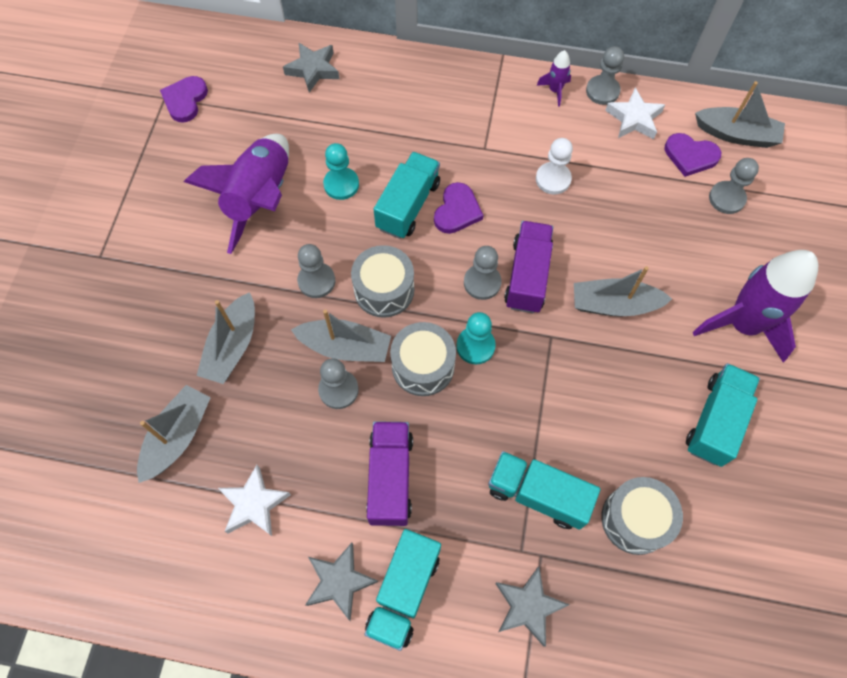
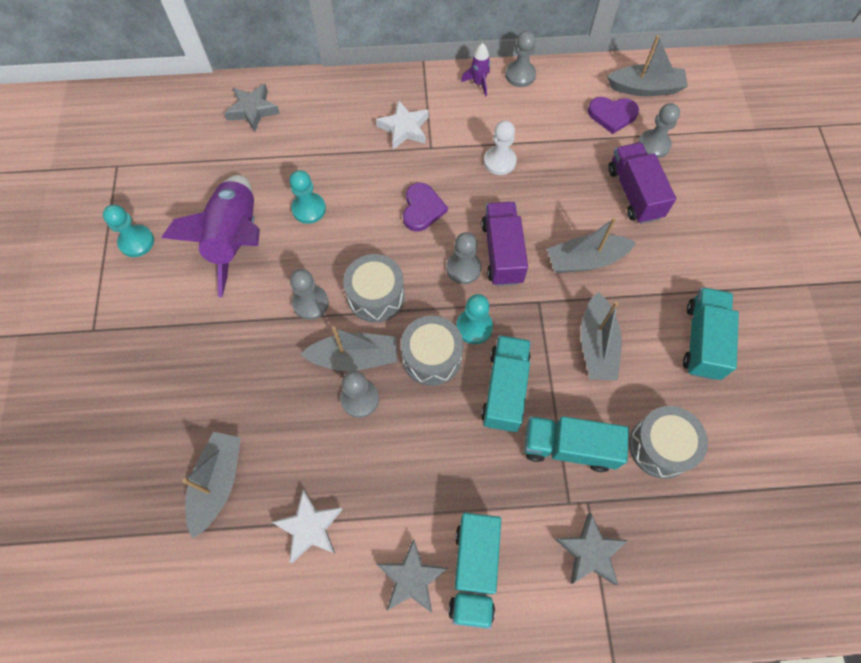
camera: 15 degrees left, 0 degrees up
(163, 179) = (136, 242): none -> turquoise pawn
(185, 100) = (137, 164): purple heart -> none
(232, 346) = (247, 383): grey boat -> grey boat (596, 345)
(390, 478) = (431, 468): purple truck -> purple truck (634, 193)
(408, 206) = (376, 214): turquoise truck -> turquoise truck (505, 389)
(634, 119) = (554, 93): white star -> white star (404, 128)
(743, 324) = (700, 250): purple rocket -> none

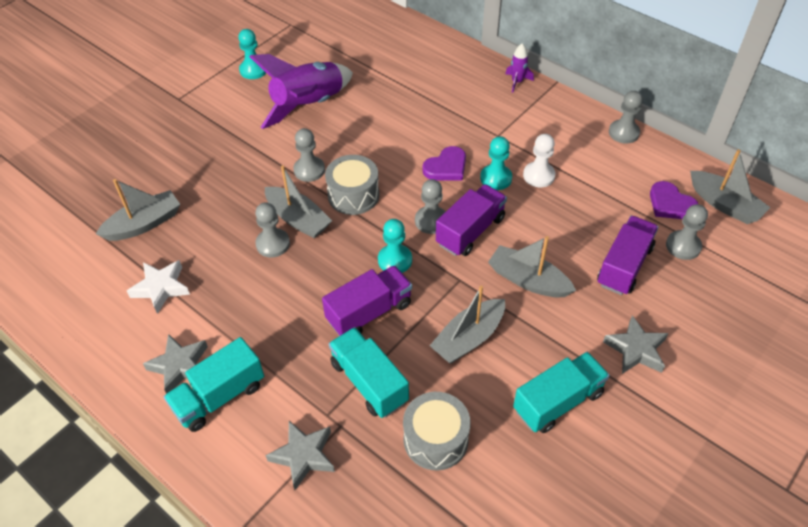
camera: 45 degrees right, 15 degrees down
(253, 110) = (405, 42): grey star -> grey star (636, 350)
(309, 209) = (372, 118): turquoise pawn -> turquoise pawn (496, 178)
(404, 128) = (493, 113): white star -> none
(431, 357) = (345, 256): grey drum -> none
(478, 83) = (583, 118): purple rocket -> purple rocket (517, 82)
(505, 389) = (369, 312): turquoise truck -> purple truck

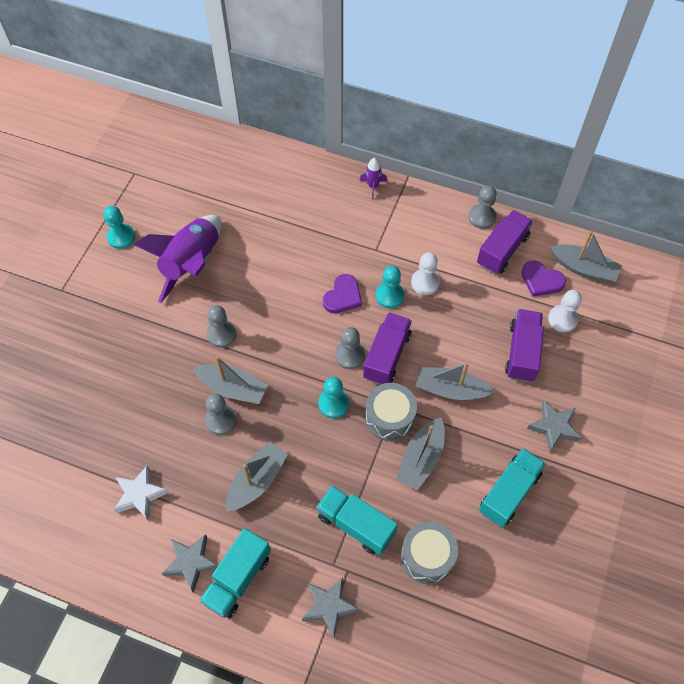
camera: 20 degrees left, 10 degrees up
(144, 224) = (93, 435): grey boat -> grey boat (257, 481)
(353, 195) = (272, 349): grey drum -> grey drum (390, 418)
(369, 312) = (331, 461): purple truck -> purple truck (502, 250)
(683, 246) = (562, 319): grey pawn -> white pawn

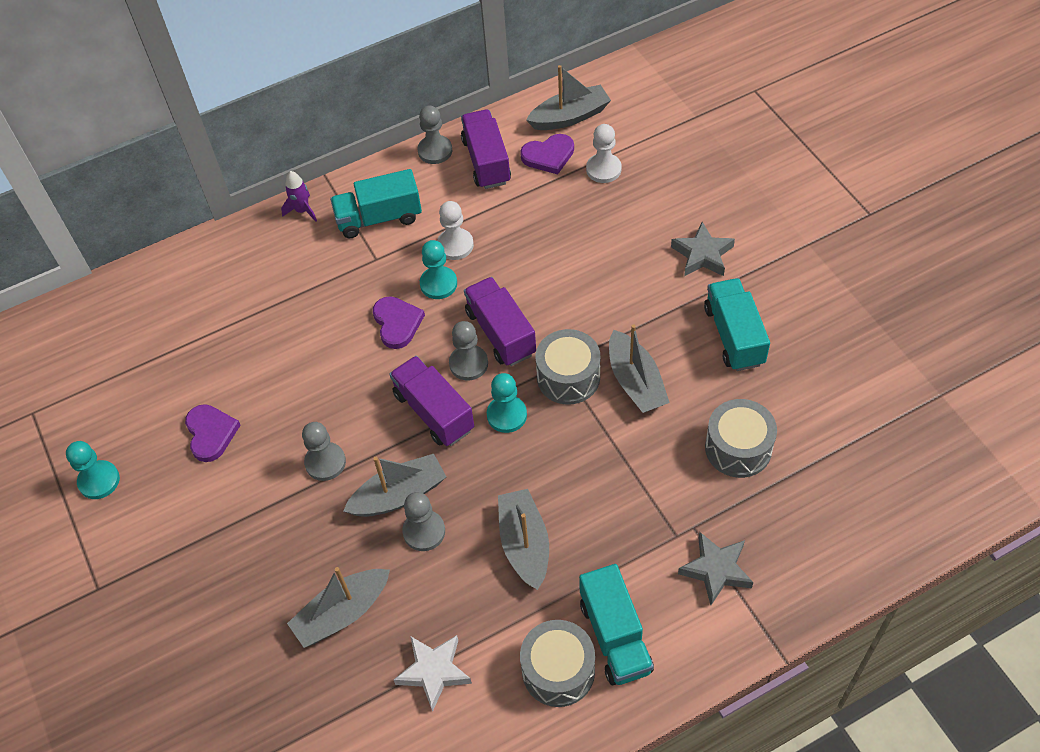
camera: 45 degrees left, 5 degrees down
(191, 563) = (558, 671): grey star -> grey drum
(192, 264) = (211, 433): purple rocket -> purple heart
(356, 525) = (652, 486): turquoise truck -> turquoise truck (379, 218)
(450, 389) = (587, 306): grey boat -> grey boat (342, 613)
(522, 352) = (606, 223): purple truck -> purple truck (434, 412)

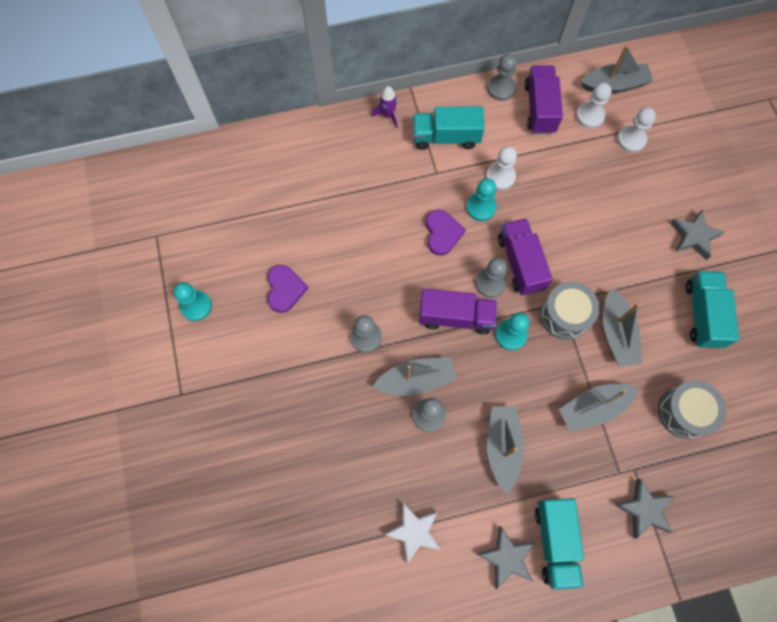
camera: 10 degrees right, 15 degrees up
(342, 613) = (355, 465): grey boat -> grey boat (593, 408)
(434, 412) = (455, 317): purple truck -> purple truck turned 120 degrees clockwise
(548, 156) = (590, 116): purple heart -> white pawn
(558, 671) = (506, 557): grey drum -> grey star

